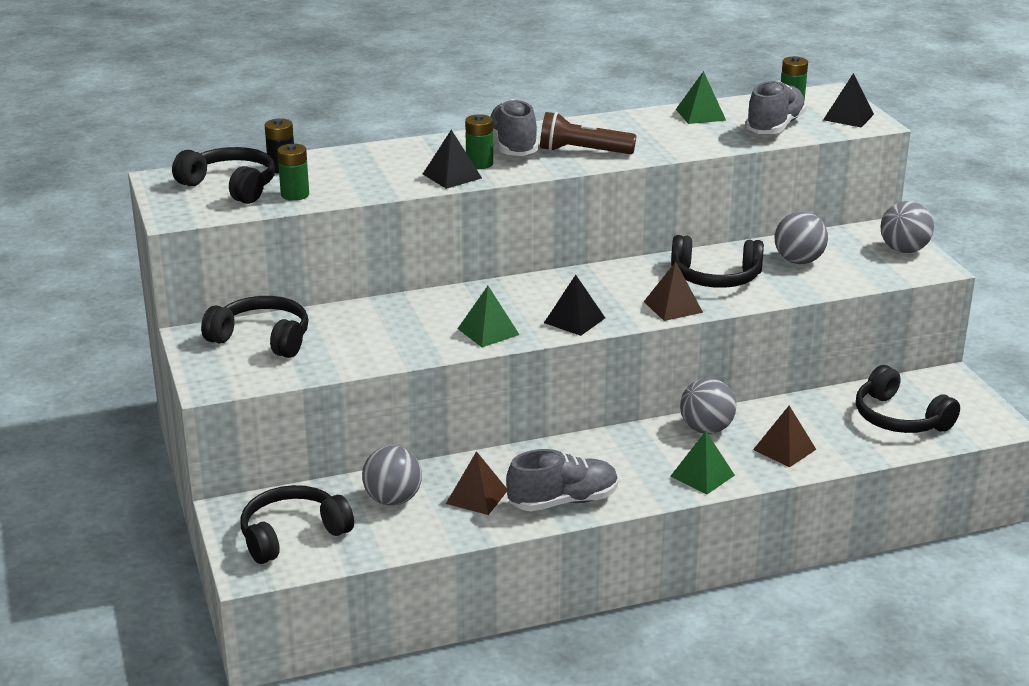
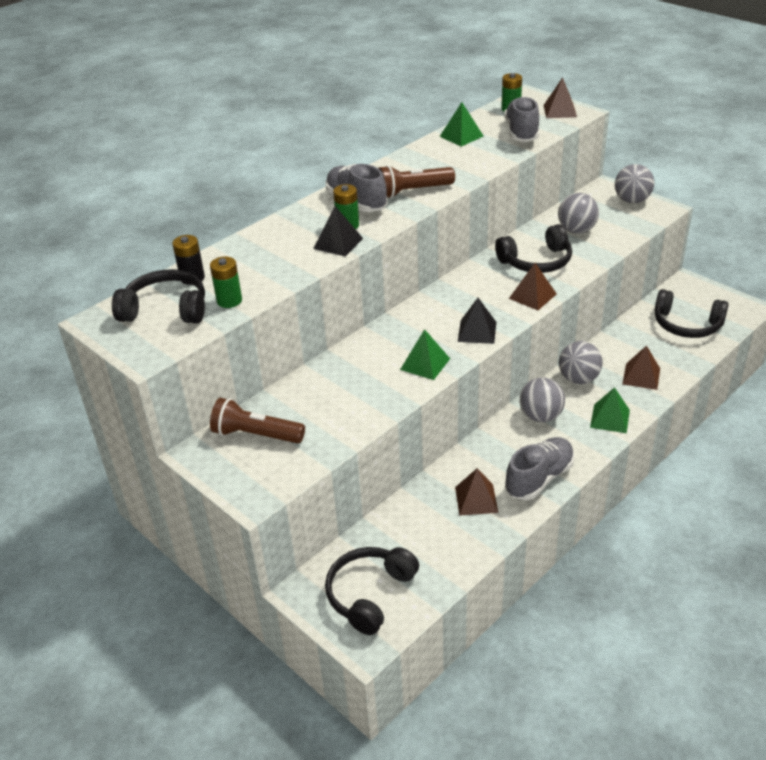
camera: 25 degrees left, 10 degrees up
(262, 338) = (256, 435): black headphones -> brown flashlight
(393, 500) = (418, 528): grey ball -> grey ball (540, 416)
(848, 117) = (560, 111): black pyramid -> brown pyramid

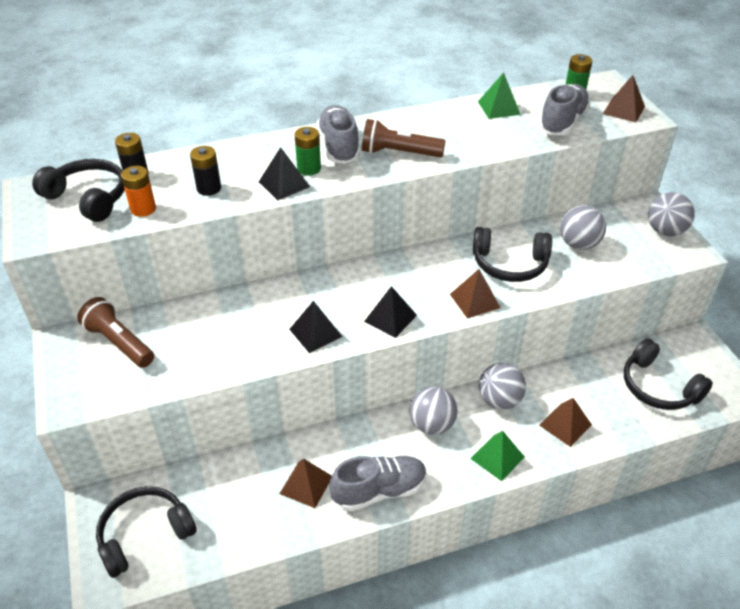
camera: 25 degrees right, 5 degrees up
(229, 301) = (143, 209): green battery -> orange battery
(273, 267) = (209, 188): none -> black battery
(425, 364) = (315, 332): green pyramid -> black pyramid

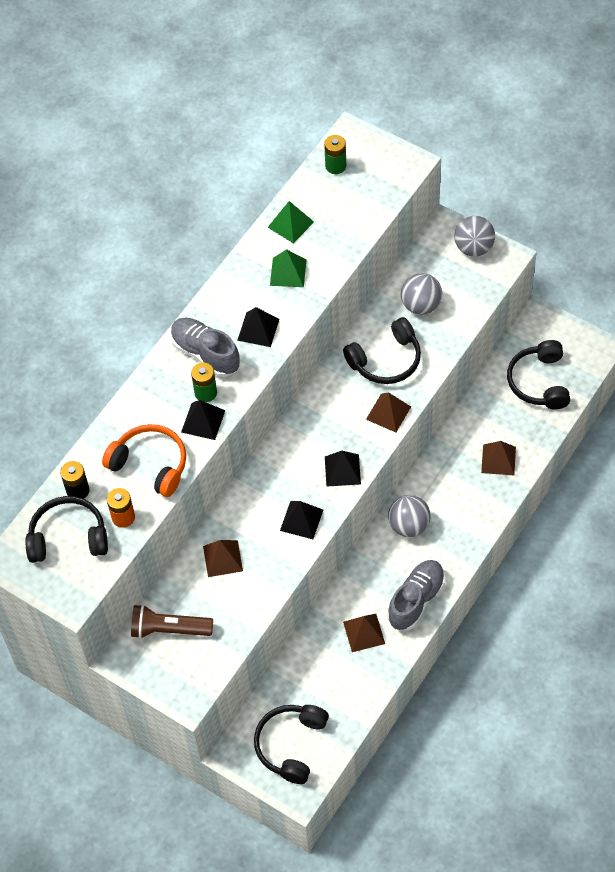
camera: 35 degrees left, 15 degrees up
(209, 188) = (150, 464): black battery -> orange headphones
(399, 153) = (258, 329): brown flashlight -> black pyramid
(497, 457) = (473, 518): green pyramid -> green pyramid (288, 272)
(499, 400) = (439, 472): grey ball -> none
(562, 122) = (353, 210): grey shoe -> none
(623, 110) = (388, 164): brown pyramid -> brown pyramid (222, 558)
(658, 387) = (539, 382): black headphones -> black headphones turned 75 degrees clockwise

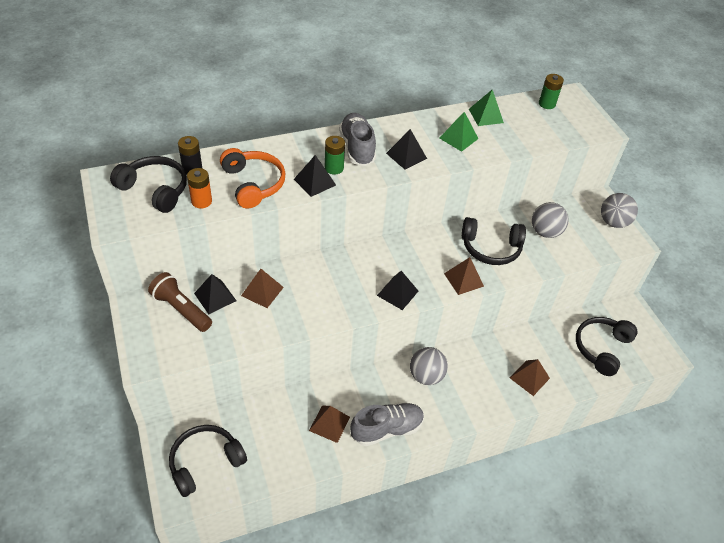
camera: 30 degrees right, 10 degrees down
(301, 520) = (339, 304): black pyramid -> black pyramid (215, 297)

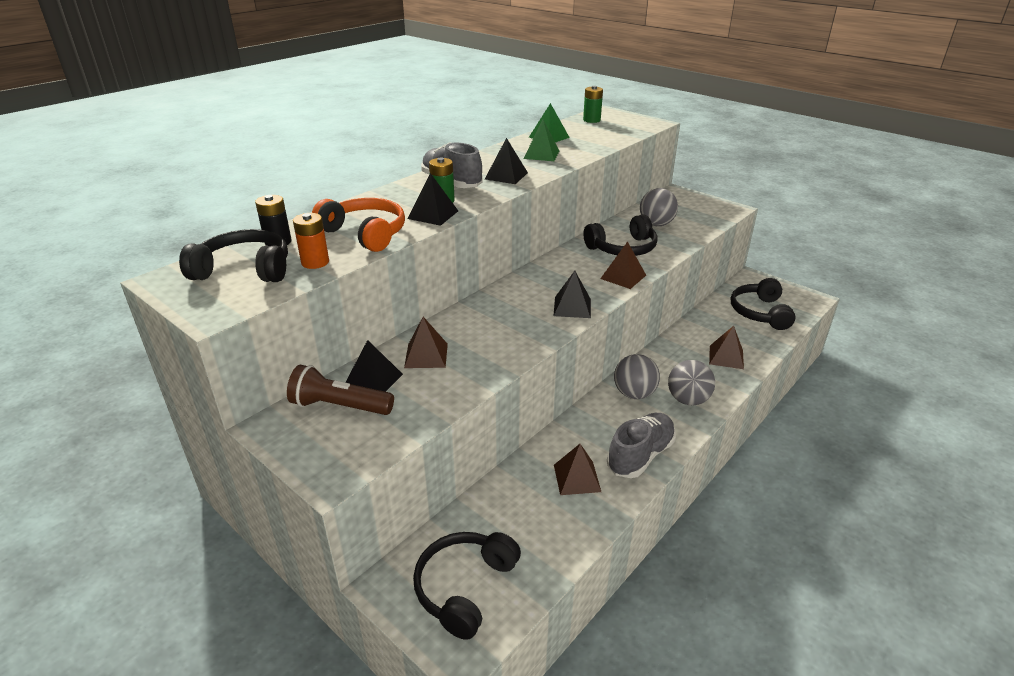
camera: 25 degrees left, 15 degrees down
(613, 222) = (702, 202): grey ball -> grey ball (687, 400)

